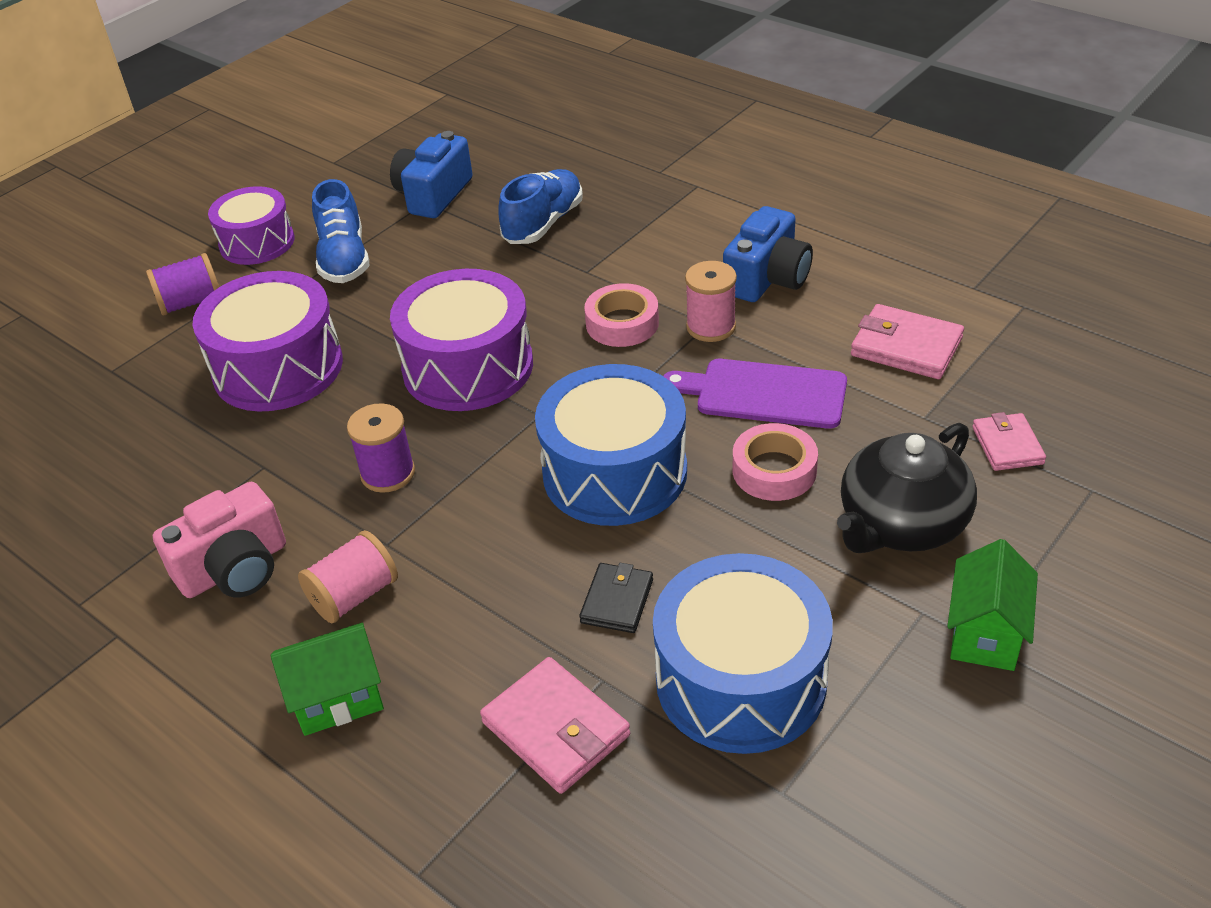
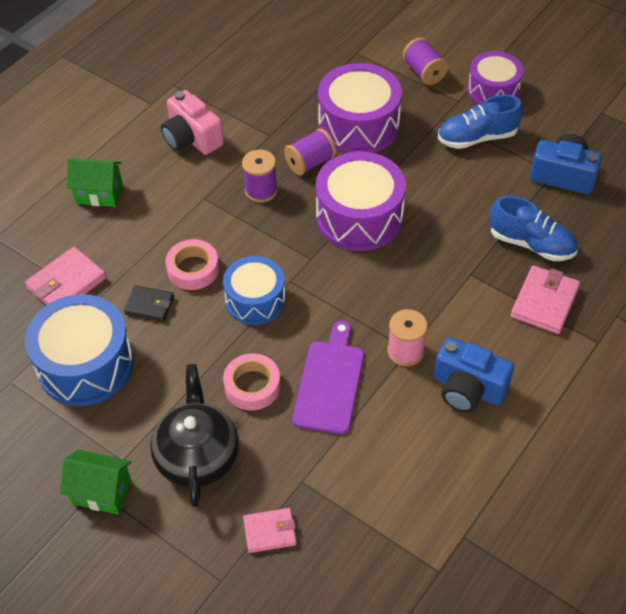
camera: 85 degrees right, 10 degrees up
(338, 699) = (99, 194): green house -> green house turned 60 degrees counterclockwise
(343, 419) = (310, 163): none -> purple spool
(354, 595) = (167, 190): pink spool -> none
(615, 472) = (255, 300): blue drum -> blue drum, size x0.65
(622, 323) = (408, 298): pink tape -> pink tape (193, 269)
(901, 524) = (197, 455): black teapot -> black teapot turned 45 degrees clockwise
(906, 347) = (383, 477): pink wallet -> pink wallet (544, 302)

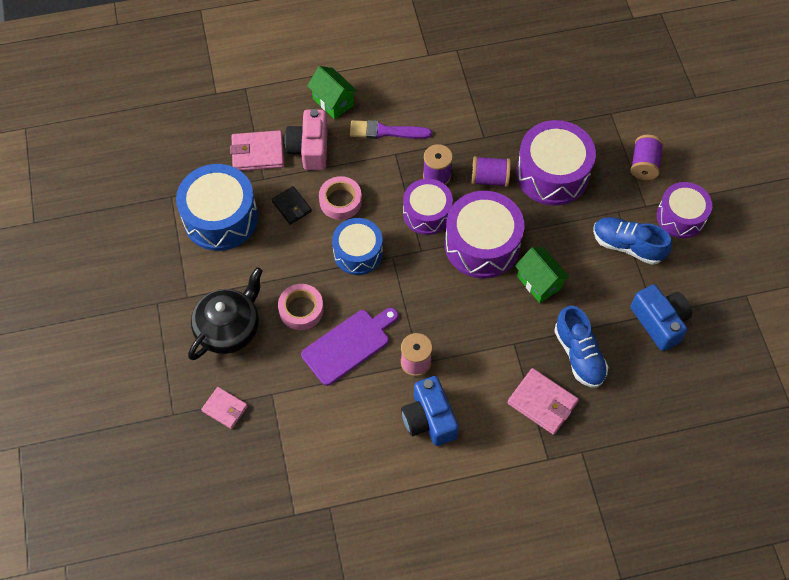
camera: 40 degrees right, 10 degrees up
(102, 492) = (158, 307): green house -> green house (539, 282)
(176, 186) = (386, 131): none -> purple brush
(192, 138) = (429, 102): pink camera -> pink camera (310, 148)
(284, 225) = (427, 213): none -> purple drum
(544, 302) = (542, 403): pink wallet -> pink wallet turned 60 degrees clockwise

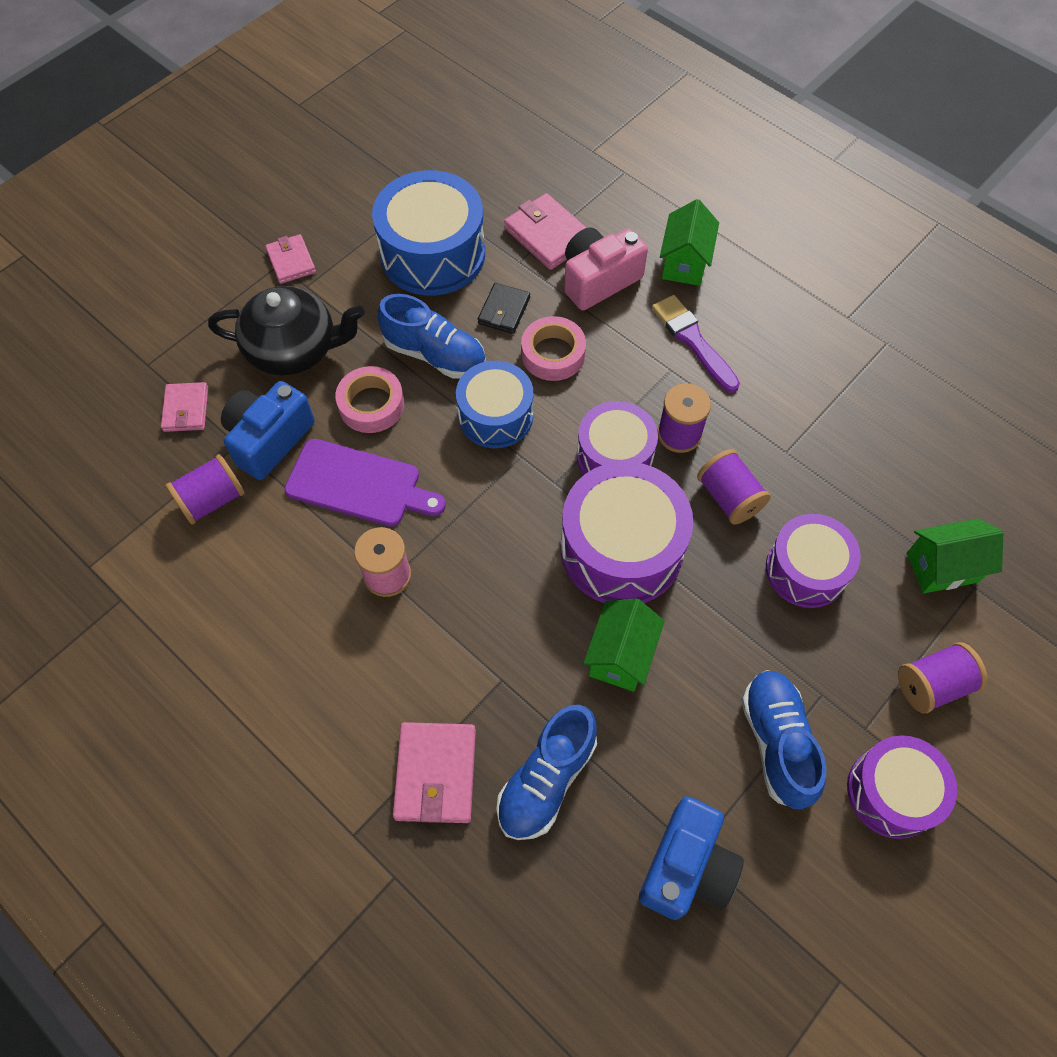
camera: 55 degrees right, 0 degrees up
(161, 295) = (291, 261): none -> pink wallet
(293, 258) = (435, 355): none -> blue shoe
(300, 426) = (212, 500): none -> purple spool
(429, 419) = (315, 641): blue camera -> blue camera (269, 439)
(552, 174) = (806, 570): purple drum -> purple drum, size x0.65
(592, 118) = (942, 567): none -> green house

